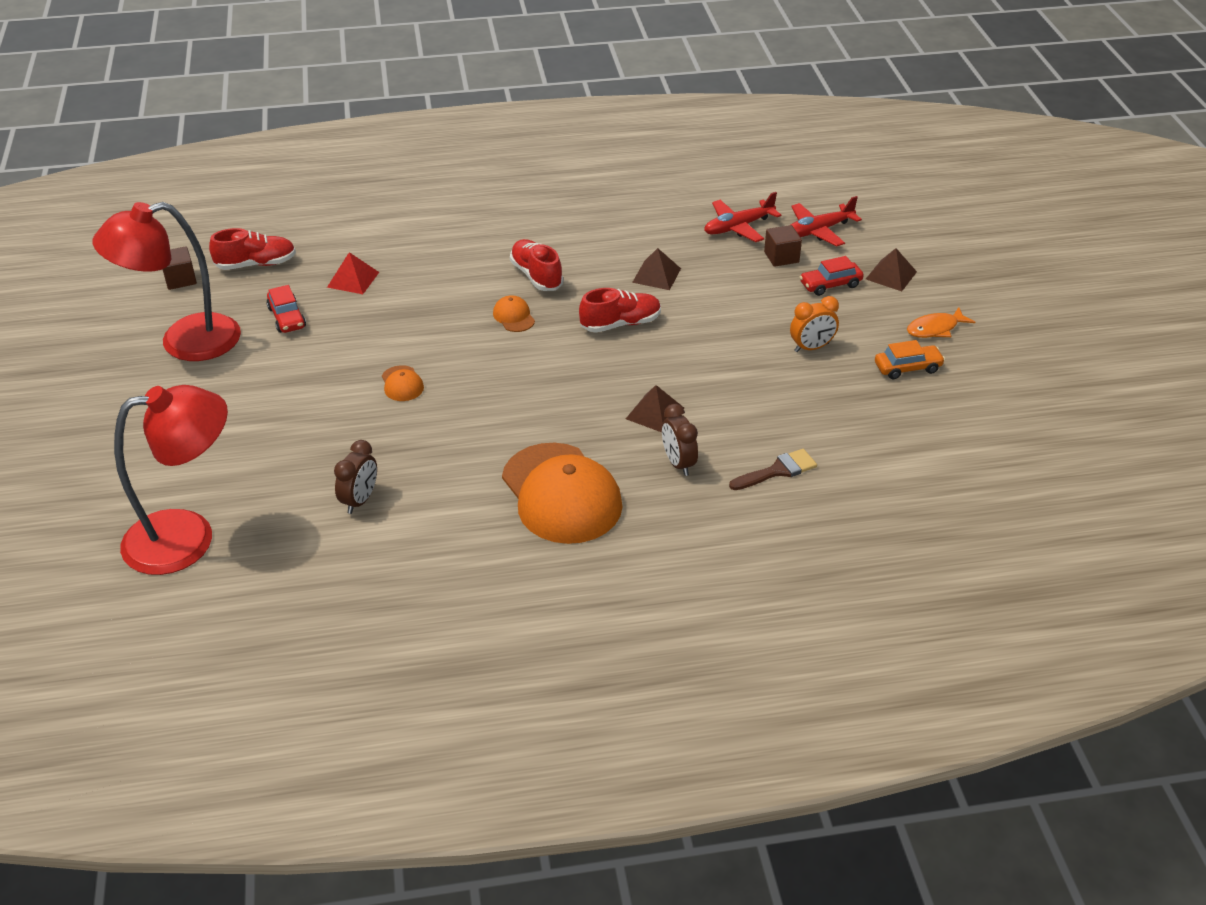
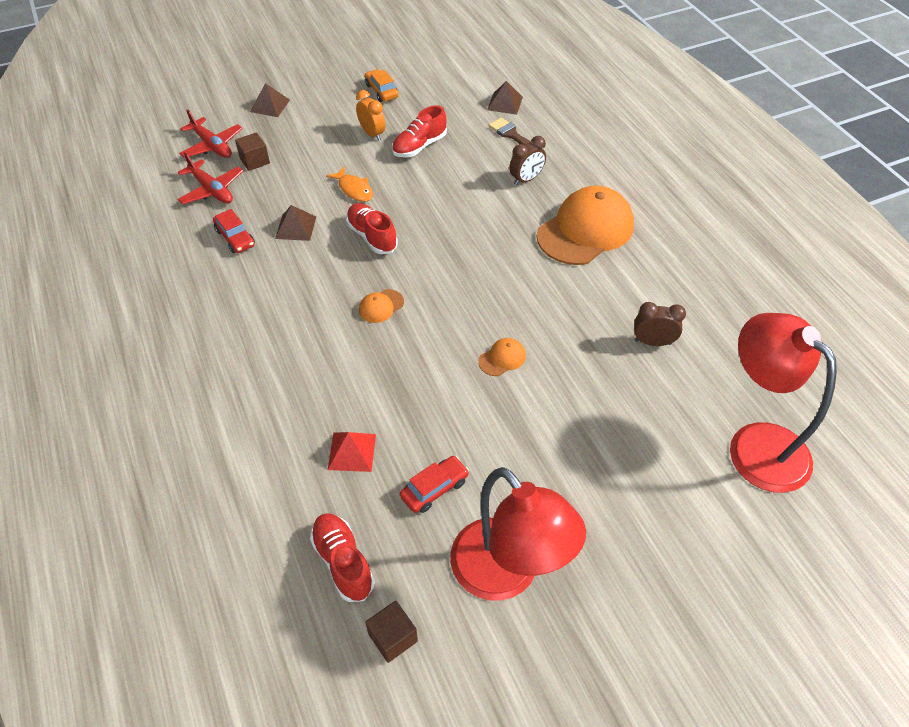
camera: 105 degrees left, 10 degrees up
(536, 276) = (313, 305): red shoe -> red shoe (419, 146)
(654, 413) = (477, 199): brown pyramid -> brown pyramid (505, 103)
(830, 284) = (289, 133): red car -> red car (235, 238)
(935, 329) = (333, 82): orange fish -> orange fish (354, 189)

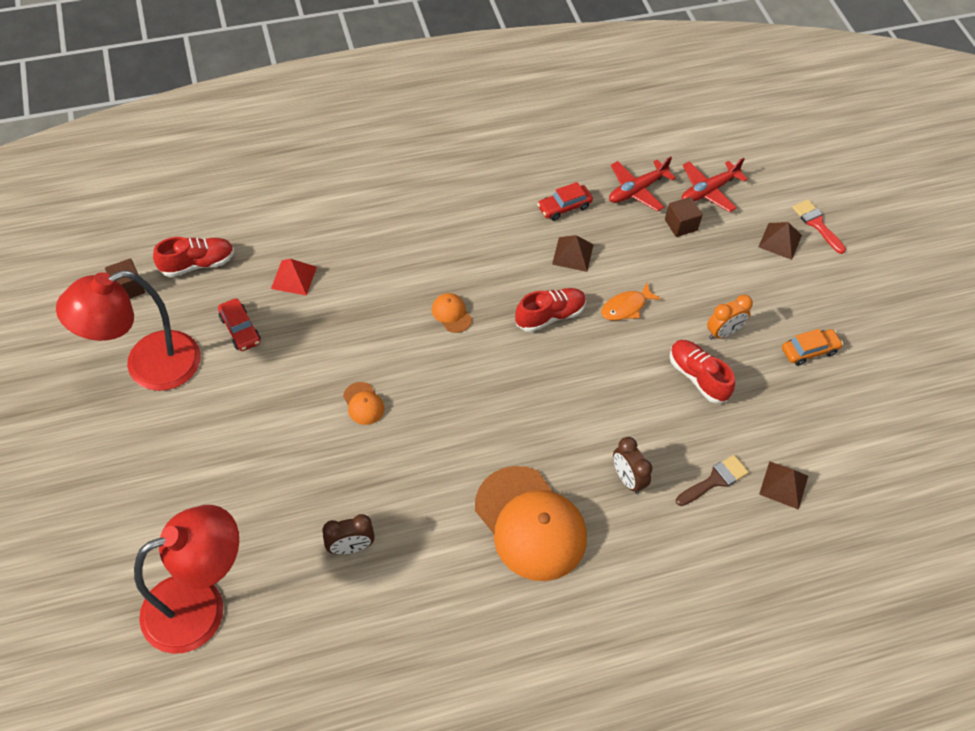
camera: 95 degrees right, 5 degrees up
(249, 86) = (816, 224): none -> red brush
(652, 342) = (350, 547): brown clock -> brown clock turned 60 degrees clockwise

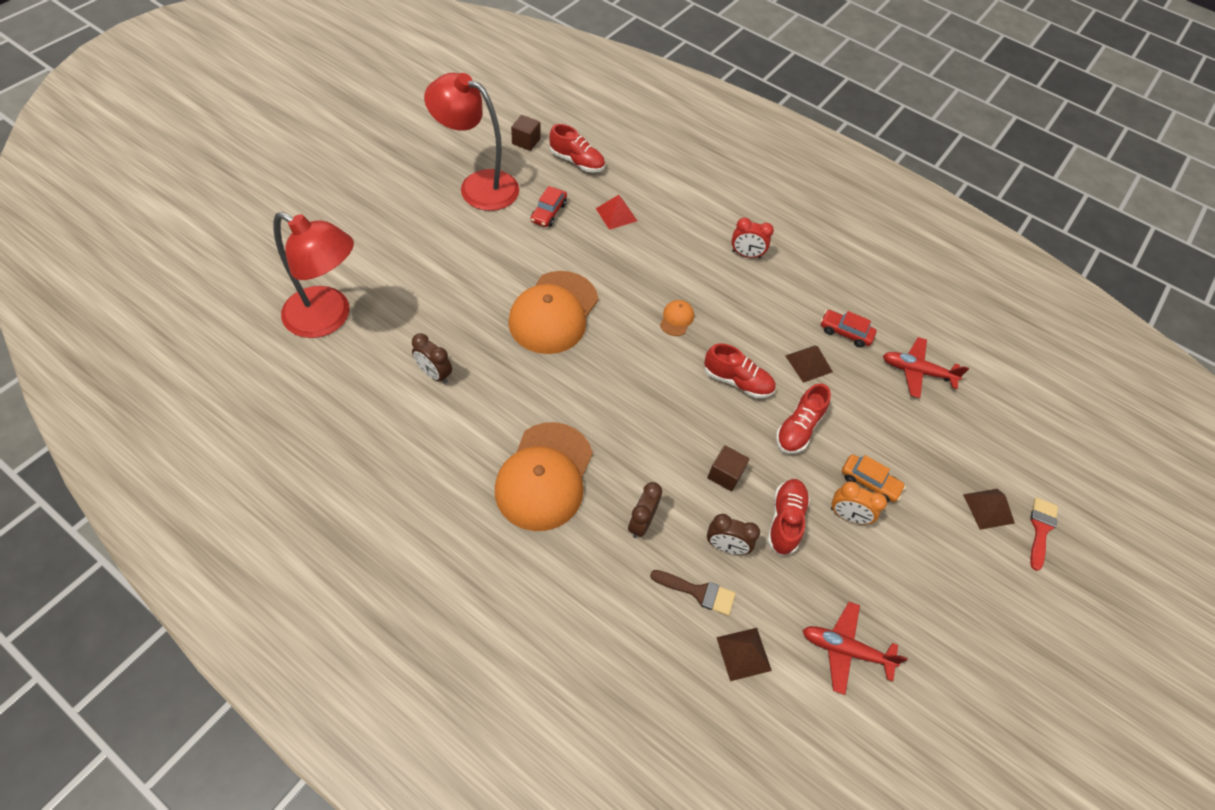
camera: 50 degrees right, 0 degrees up
(363, 403) = (553, 312): orange cap -> orange cap, size x2.42
(428, 214) = (746, 254): none -> red clock
(626, 307) = (798, 429): orange fish -> red shoe
(680, 225) = (919, 422): brown cube -> brown cube (725, 474)
(690, 433) = (726, 546): none -> brown clock
(708, 191) = (976, 423): red plane -> red plane (845, 650)
(809, 351) = (900, 598): orange car -> orange car (869, 482)

